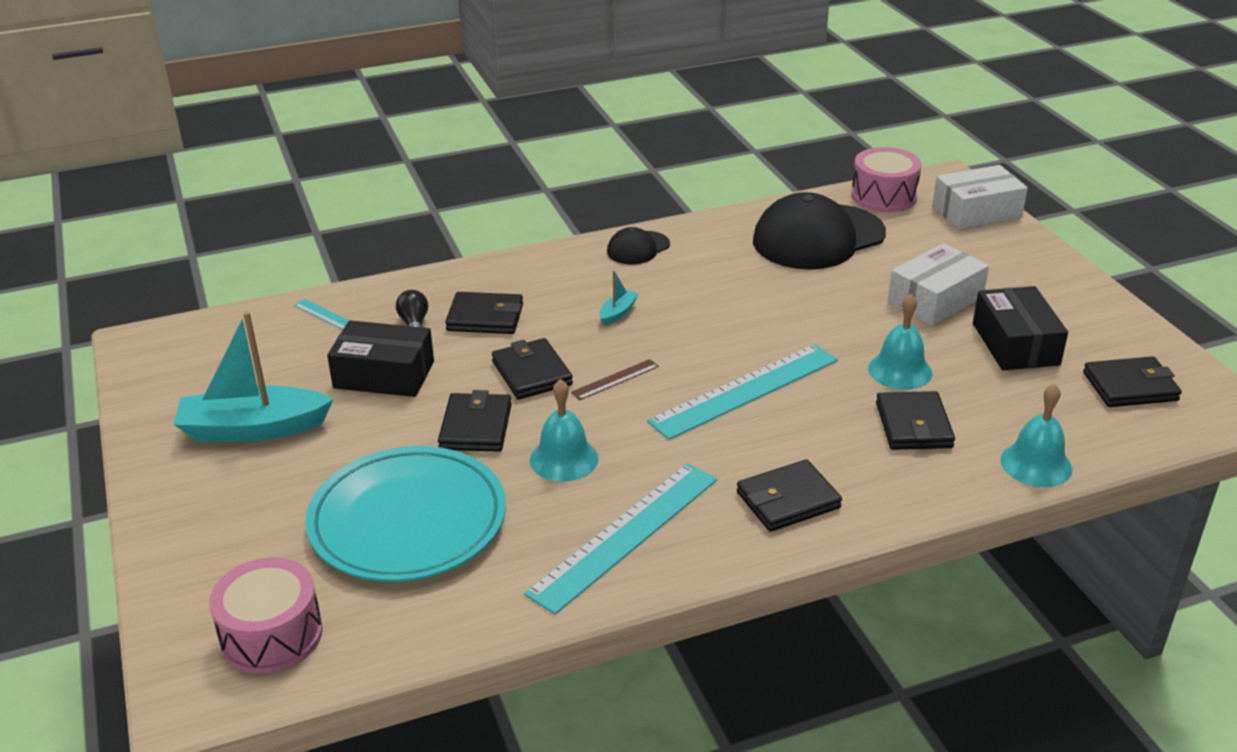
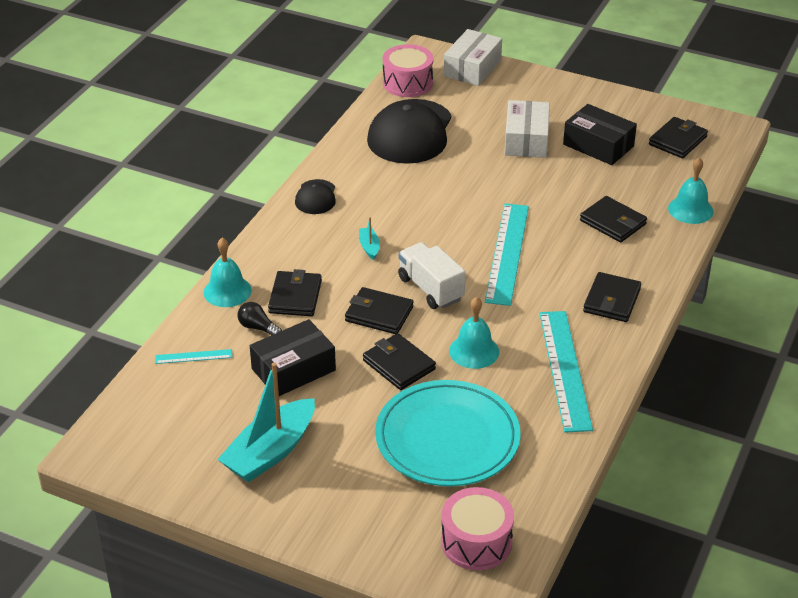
camera: 45 degrees left, 5 degrees up
(485, 317) = (295, 297): black wallet -> black wallet turned 45 degrees counterclockwise
(615, 379) = (430, 289): brown ruler -> white truck
(900, 370) = (565, 194): turquoise bell -> turquoise bell (227, 291)

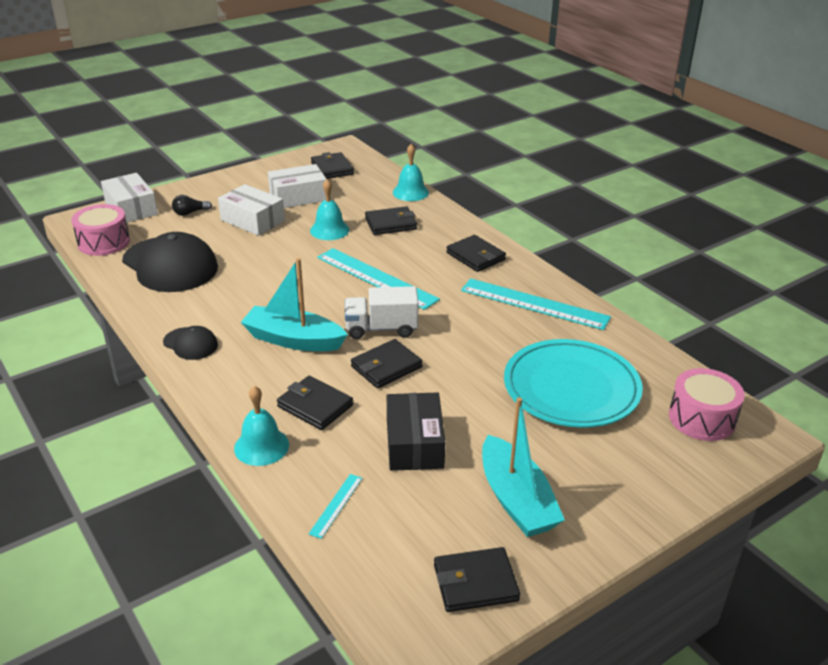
camera: 60 degrees left, 5 degrees down
(258, 328) = (335, 445): black light bulb -> black light bulb (190, 213)
(369, 247) = (293, 340): turquoise boat -> turquoise boat, size x2.32
(399, 365) = (461, 380): black wallet -> black wallet (475, 583)
(474, 351) = (477, 336): turquoise bell -> turquoise bell (329, 230)
(598, 145) = (298, 197): black box -> white box

